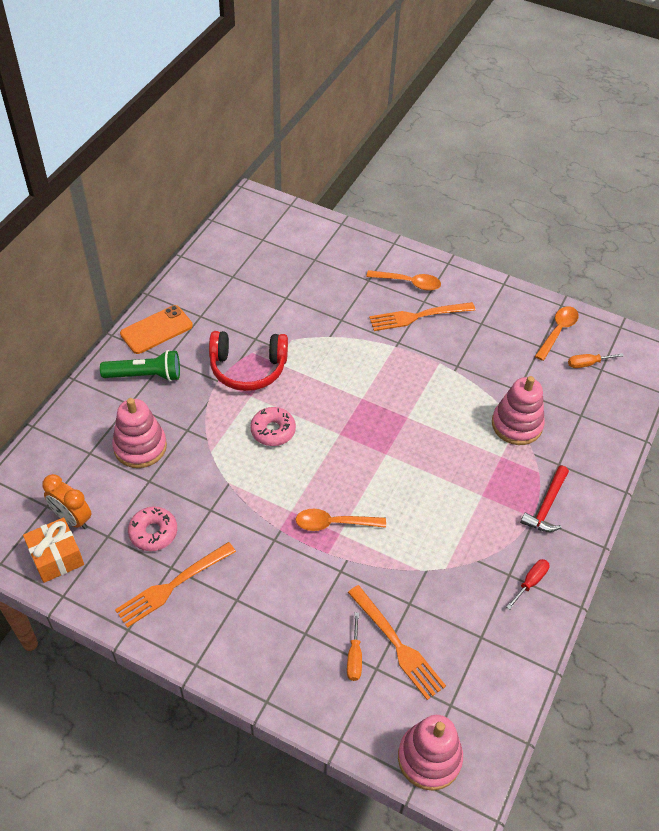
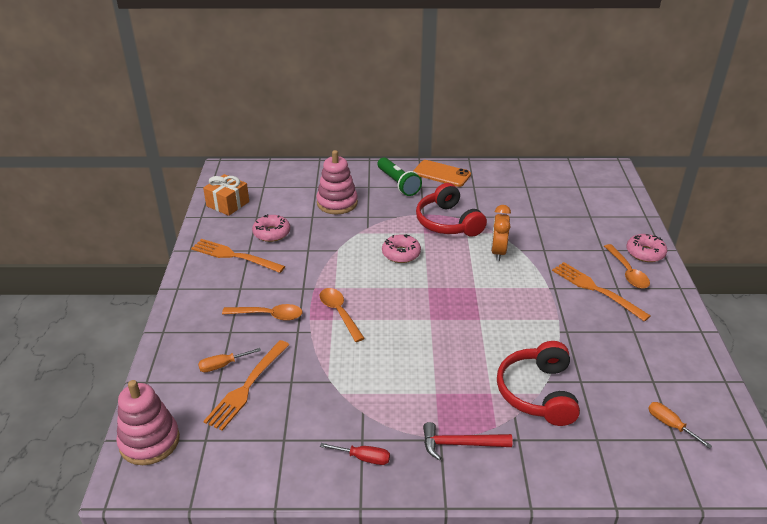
camera: 65 degrees right, 15 degrees down
(72, 519) = (260, 199): orange clock -> orange clock (498, 252)
(391, 256) = (645, 253): none -> pink donut
(516, 425) = (538, 393): pink stacking toy -> red headphones
(557, 331) = (686, 388): orange spoon -> orange spoon (269, 315)

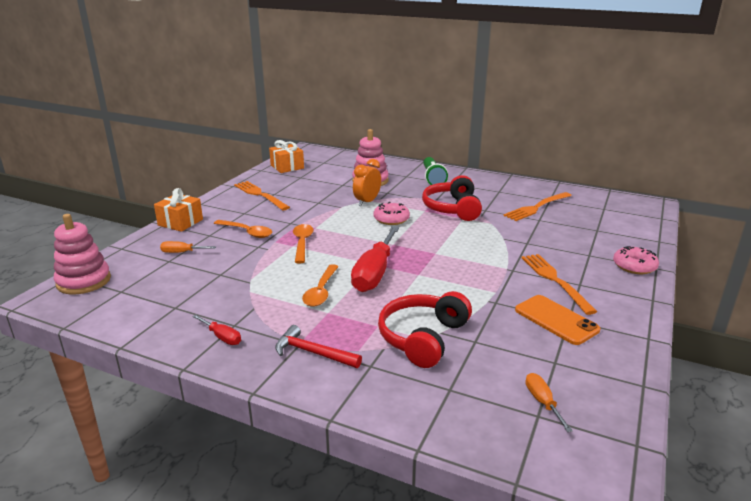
camera: 25 degrees right, 10 degrees down
(180, 323) = (180, 222): none -> orange gift
(247, 387) = (184, 269): orange fork -> orange fork (536, 207)
(271, 233) = (301, 188): pink donut -> none
(440, 330) = (374, 273): none -> red screwdriver
(441, 174) = (477, 179): orange phone -> orange phone (556, 320)
(498, 252) = (480, 235): orange clock -> orange clock (367, 202)
(627, 272) = (601, 276): orange spoon -> orange spoon (321, 291)

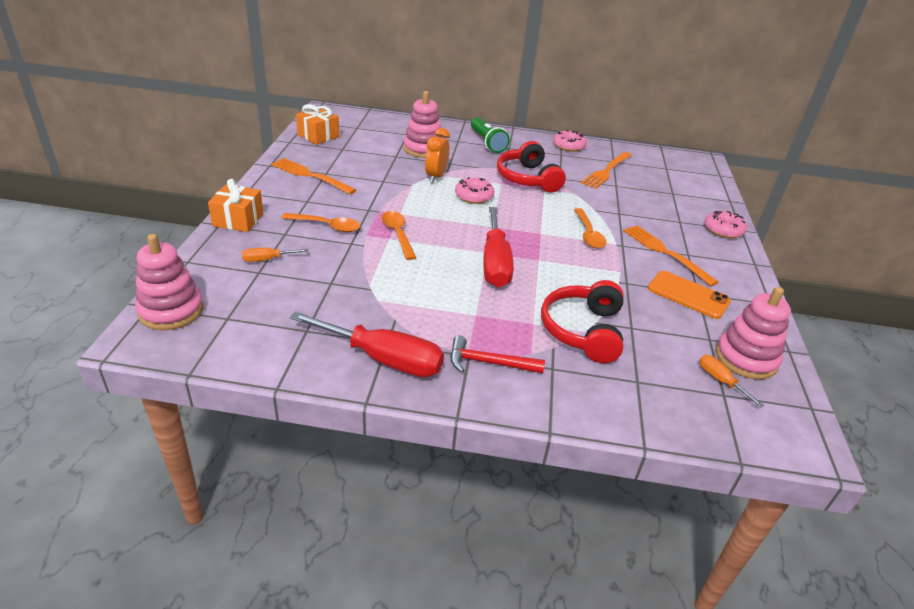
camera: 20 degrees left, 10 degrees up
(222, 337) = (383, 359): red screwdriver -> red screwdriver, size x2.17
(321, 291) = (454, 291): orange spoon -> orange spoon (588, 234)
(511, 185) = (569, 146): none -> pink donut
(585, 385) = (746, 358): none -> pink stacking toy

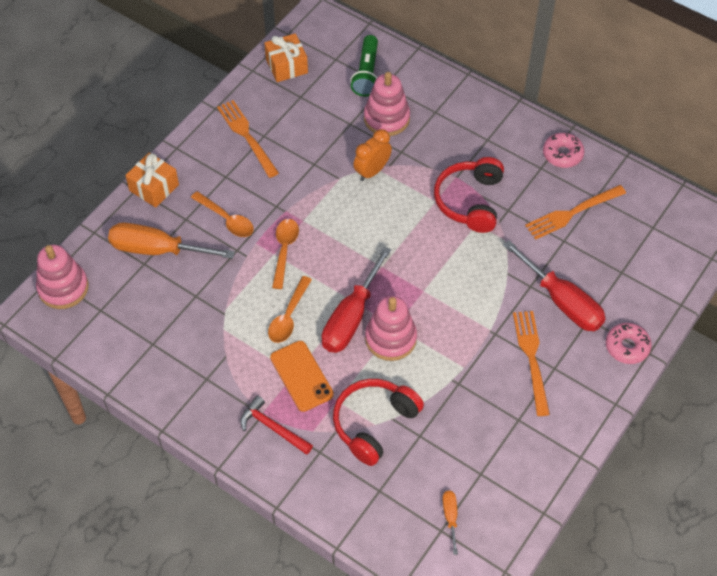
camera: 30 degrees right, 20 degrees up
(267, 259) = (157, 249): orange screwdriver -> orange screwdriver, size x2.17
(383, 359) = (195, 394): red screwdriver -> red screwdriver (562, 301)
(474, 196) = (392, 215): pink donut -> none
(487, 142) = (467, 123): green flashlight -> green flashlight (366, 73)
(588, 234) = (471, 307): orange spoon -> orange spoon (288, 316)
(688, 295) = (506, 418): orange phone -> orange phone (301, 376)
(746, 358) = (494, 505): pink stacking toy -> pink stacking toy (390, 338)

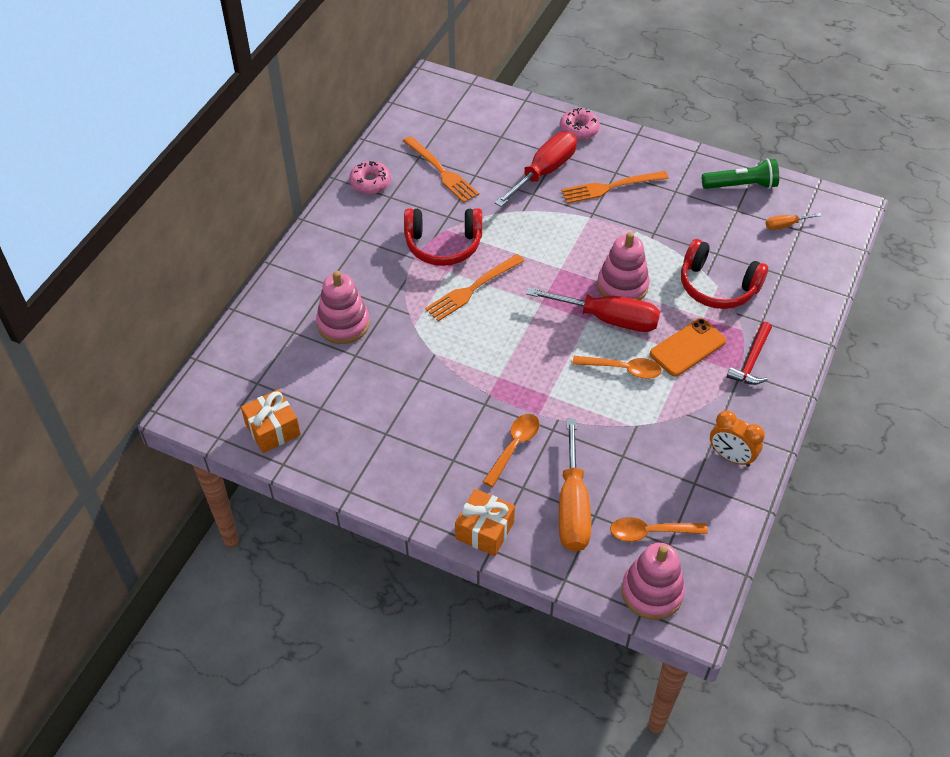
camera: 100 degrees left, 5 degrees down
(246, 136) = (389, 450): orange fork -> orange fork (472, 289)
(284, 250) = (542, 386): orange spoon -> orange spoon (650, 532)
(366, 73) = (277, 350): green flashlight -> green flashlight (741, 185)
(372, 171) = (420, 327): orange clock -> orange clock (730, 457)

